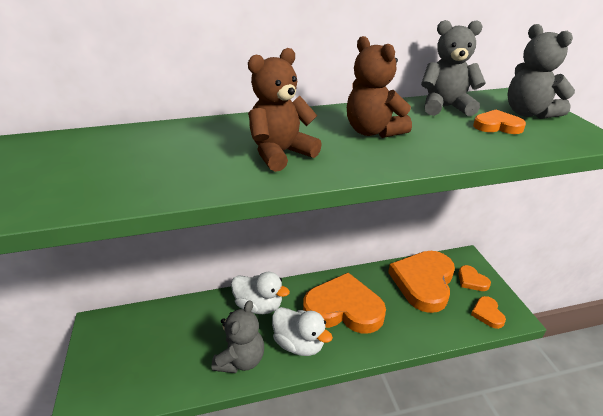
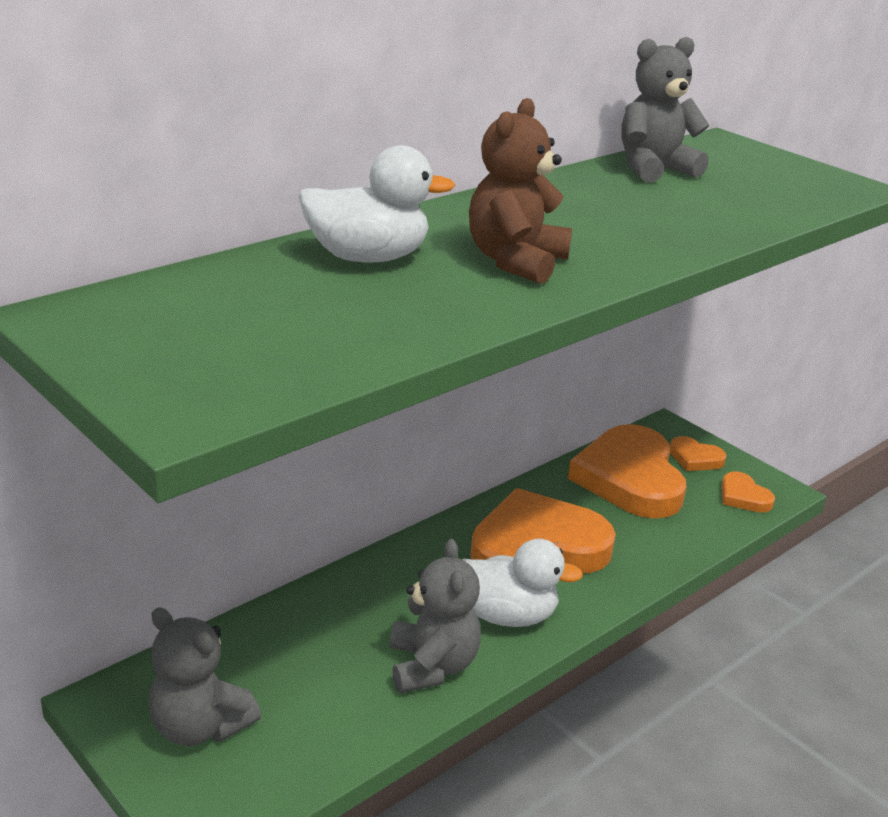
camera: 30 degrees left, 5 degrees down
(259, 305) = (396, 583): white duck -> white duck (367, 257)
(373, 131) = (599, 214): brown teddy bear -> none
(497, 126) = (742, 186): orange heart -> none
(528, 113) = (762, 164): grey teddy bear -> grey teddy bear (199, 727)

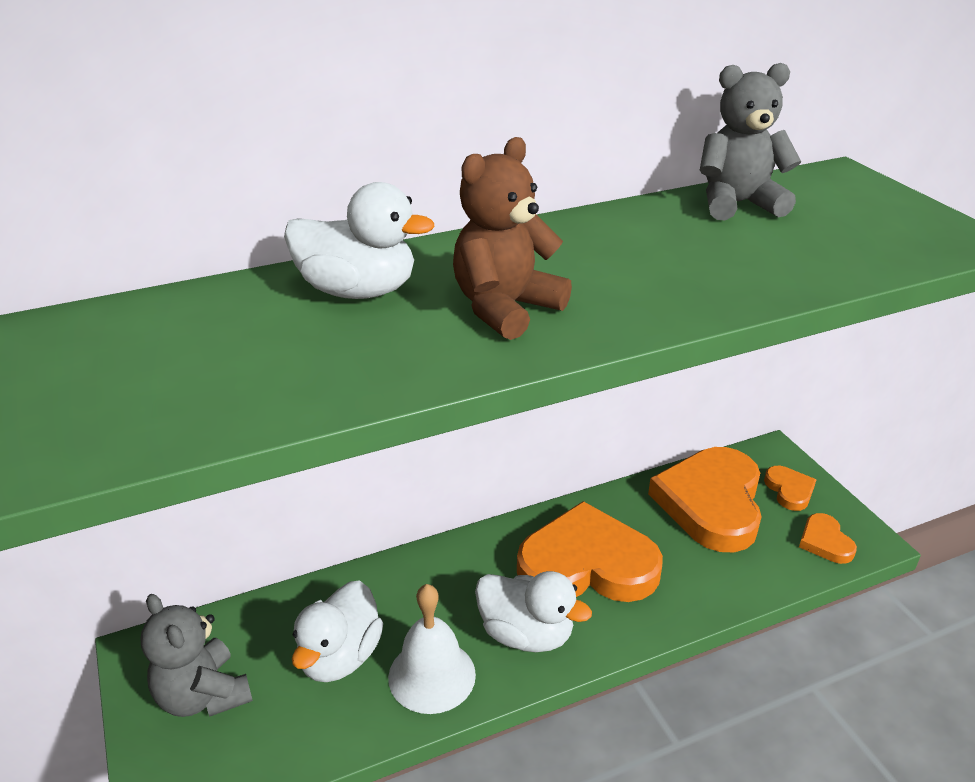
camera: 20 degrees right, 5 degrees up
(329, 666) = (340, 657): none -> white duck
(432, 666) = (432, 675): grey teddy bear -> white bell
(695, 458) = (789, 490): orange heart -> orange heart turned 150 degrees counterclockwise

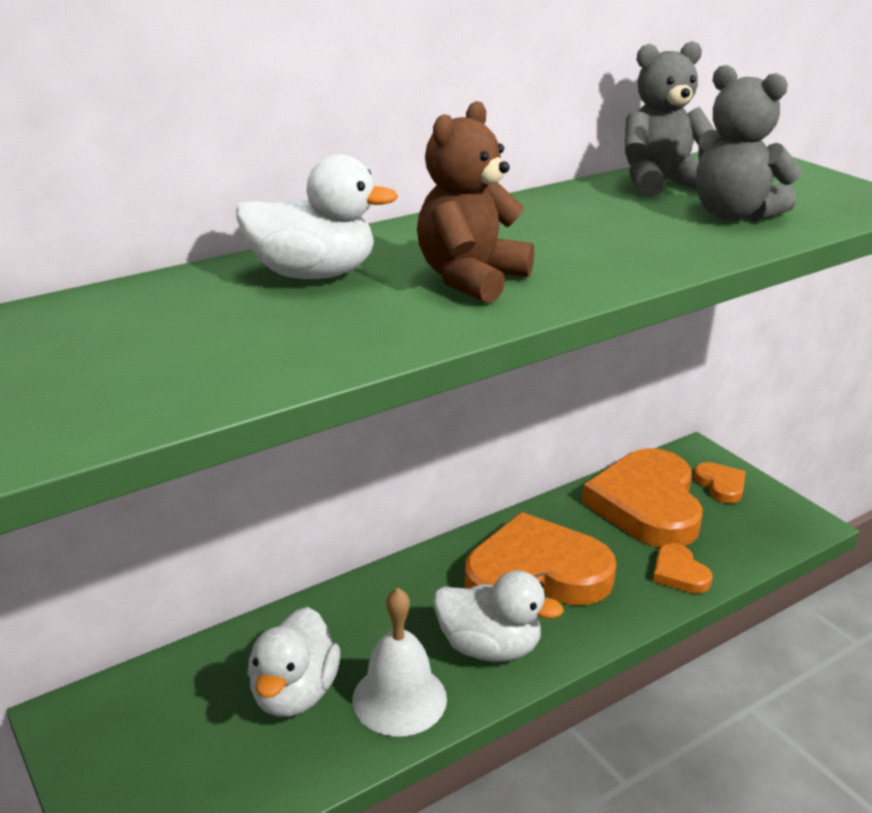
camera: 10 degrees left, 5 degrees down
(203, 695) = (149, 750): grey teddy bear -> grey teddy bear (733, 214)
(825, 542) = (766, 528): orange heart -> orange heart (679, 573)

